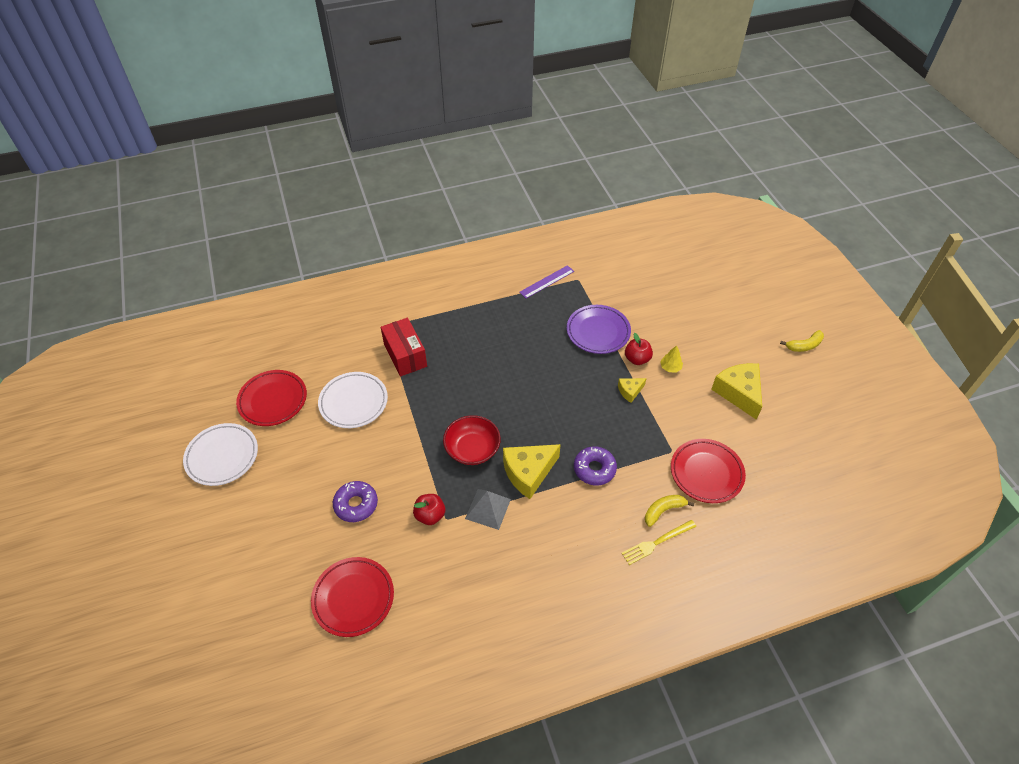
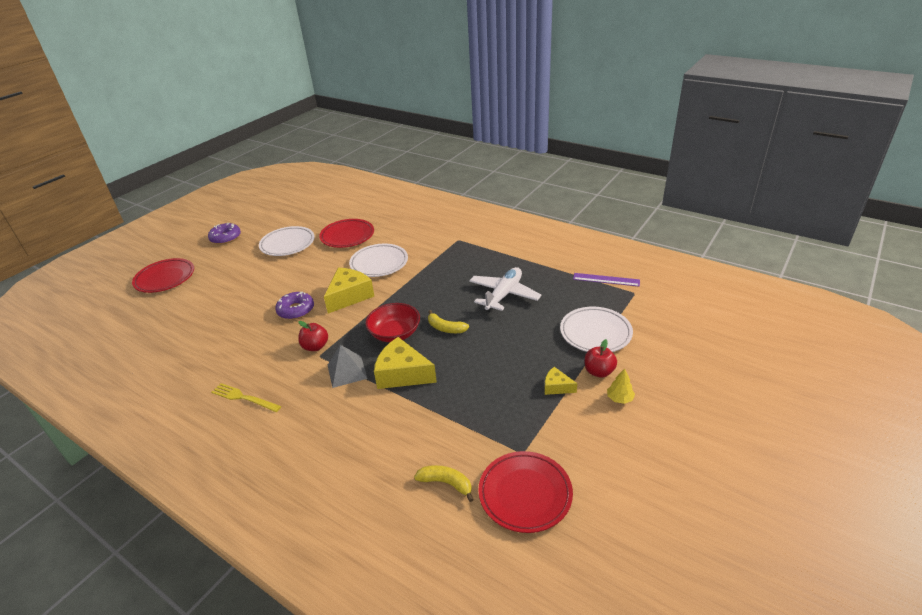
camera: 55 degrees right, 15 degrees down
(353, 598) = (218, 351): red plate -> red plate (165, 278)
(405, 355) = (444, 260): red box -> none
(499, 350) = (504, 295): none -> white plane
(594, 469) = (445, 410): purple donut -> purple donut (225, 238)
(598, 332) = (595, 333): purple plate -> white plate
(657, 542) = (405, 498): yellow fork -> yellow fork (244, 398)
(739, 393) = (658, 467): yellow cheese -> yellow cheese (349, 296)
(804, 345) = (806, 492): yellow banana -> yellow banana (445, 328)

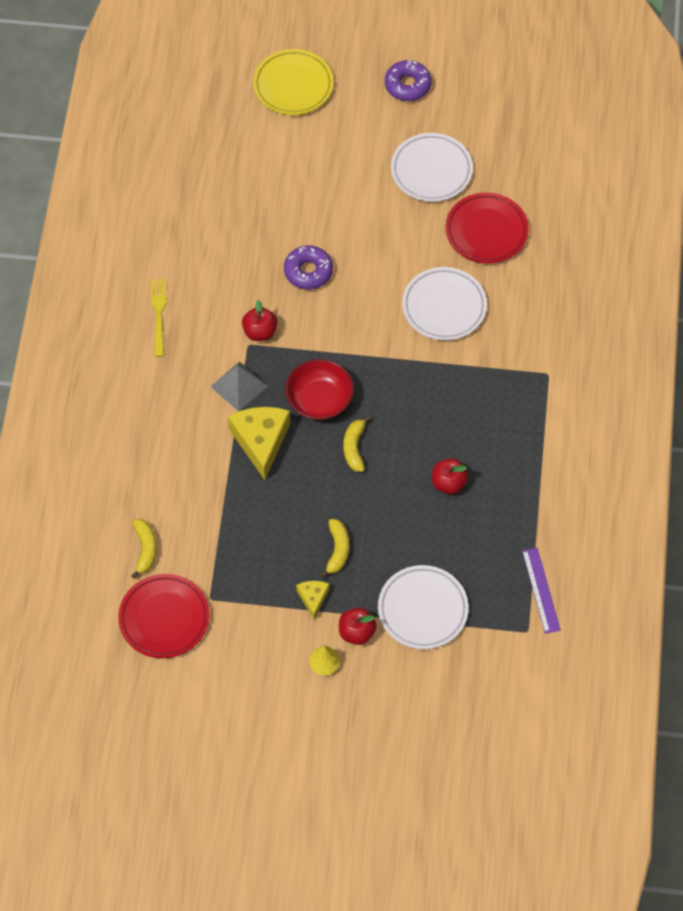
camera: 60 degrees right, 25 degrees up
(165, 278) = (293, 85): red plate -> yellow plate
(349, 296) = (361, 312): yellow cheese -> none
(504, 295) = (448, 483): white plane -> red apple
(522, 361) = (337, 550): none -> yellow banana

